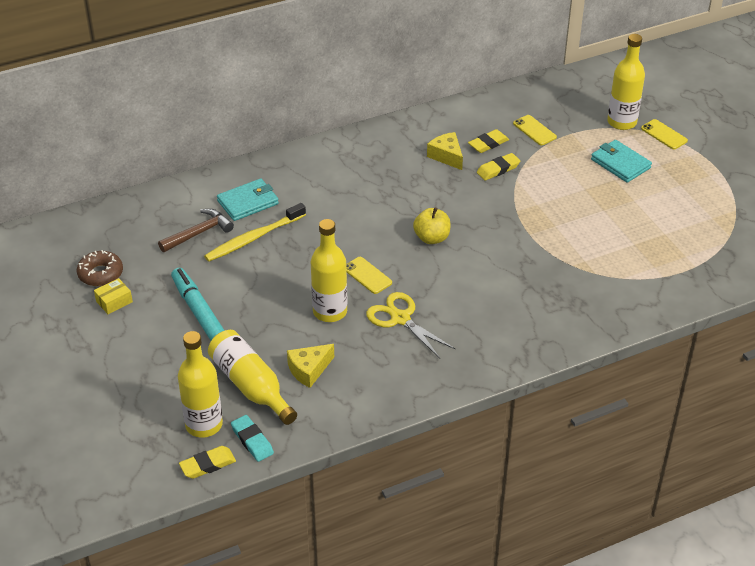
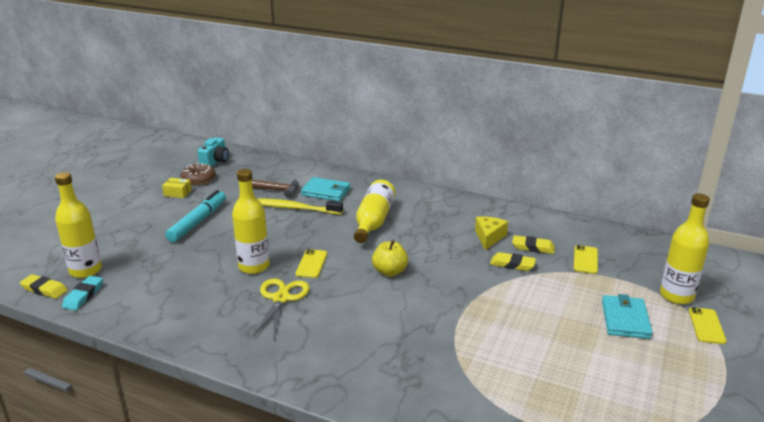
camera: 50 degrees right, 15 degrees down
(73, 244) = (215, 162): none -> turquoise camera
(251, 386) = (142, 270): yellow bottle -> yellow bottle (373, 221)
(309, 370) = (181, 285): yellow cheese -> none

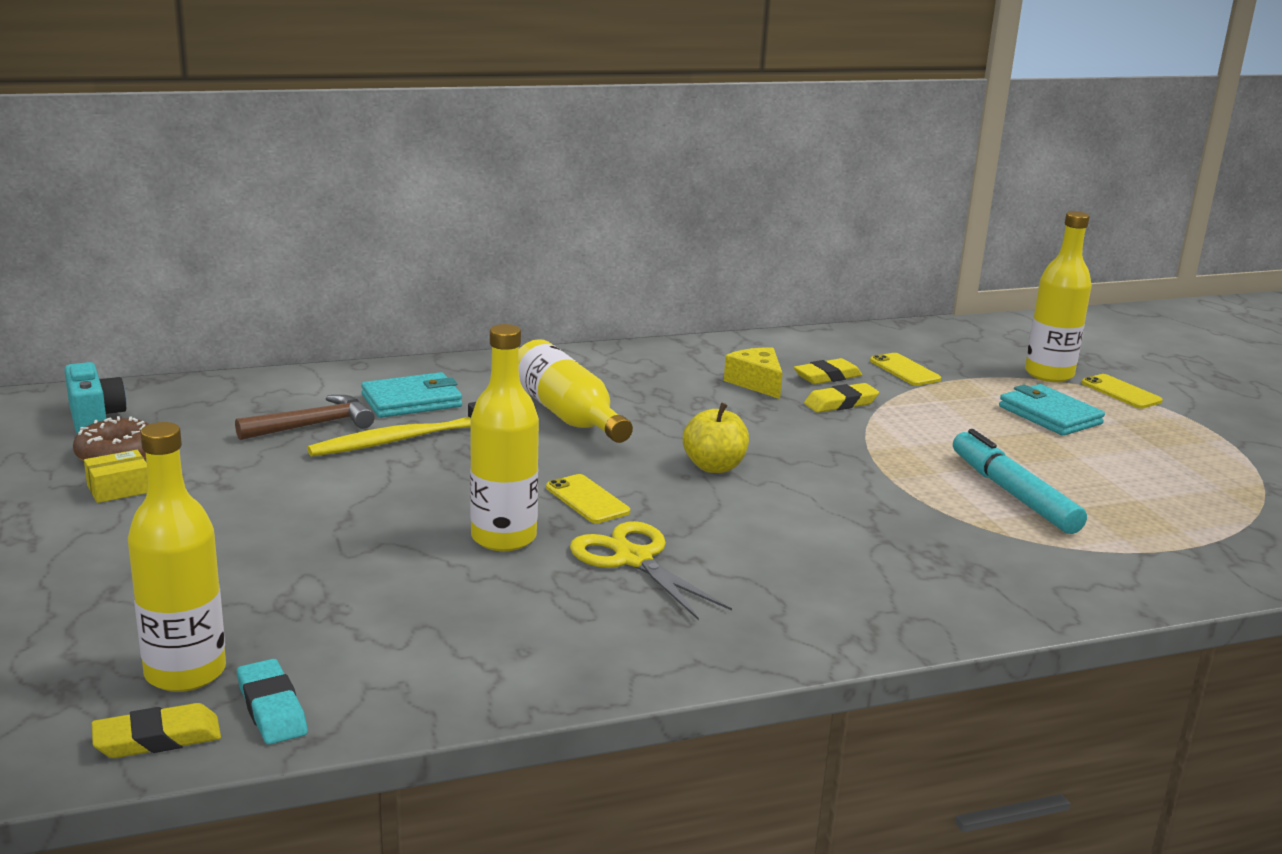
camera: 45 degrees left, 5 degrees down
(197, 222) = (263, 516): turquoise marker -> turquoise marker (1013, 494)

